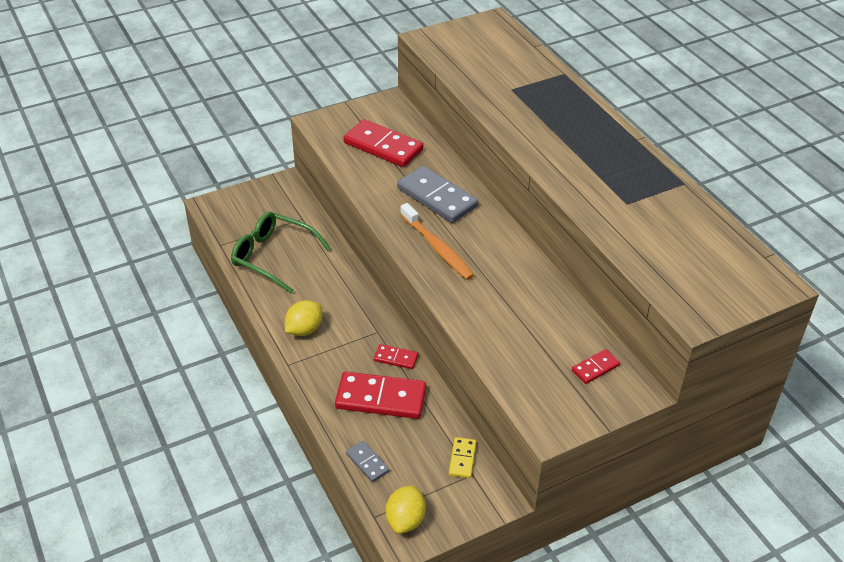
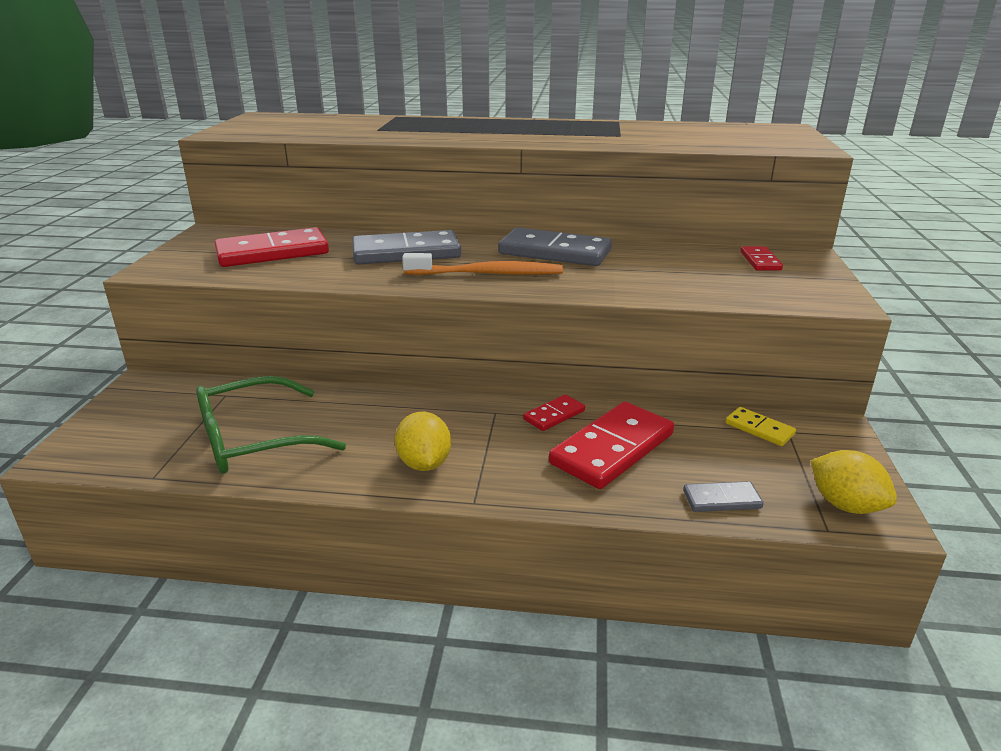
camera: 55 degrees left, 15 degrees down
(506, 260) = (554, 252): none -> grey domino

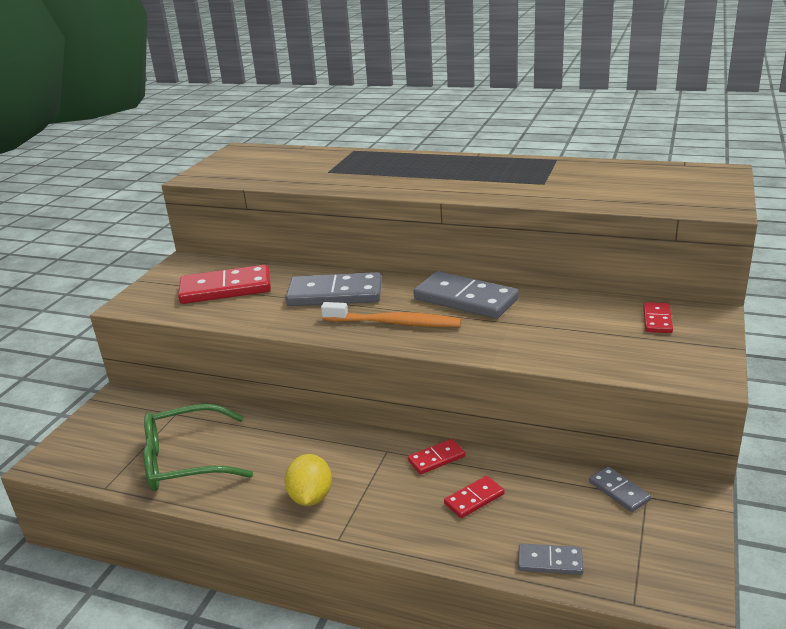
camera: 15 degrees right, 0 degrees up
(612, 449) = (474, 499): red domino -> red domino, size x0.50
(759, 429) = (619, 491): yellow domino -> grey domino
(845, 505) = (662, 581): yellow lemon -> none

